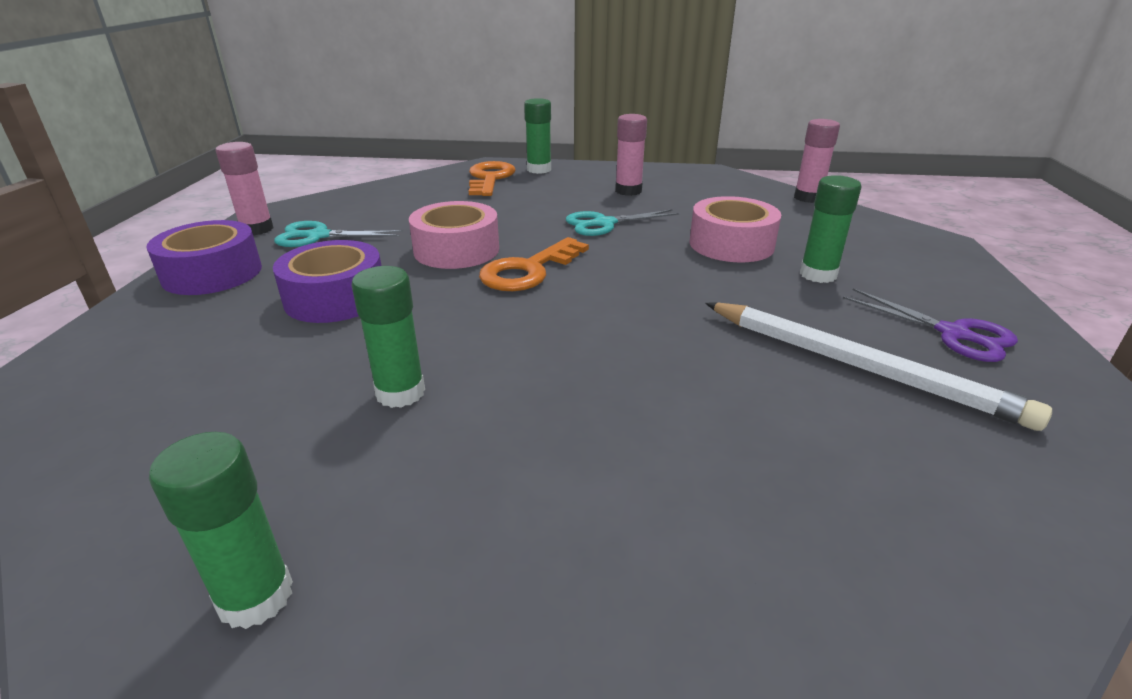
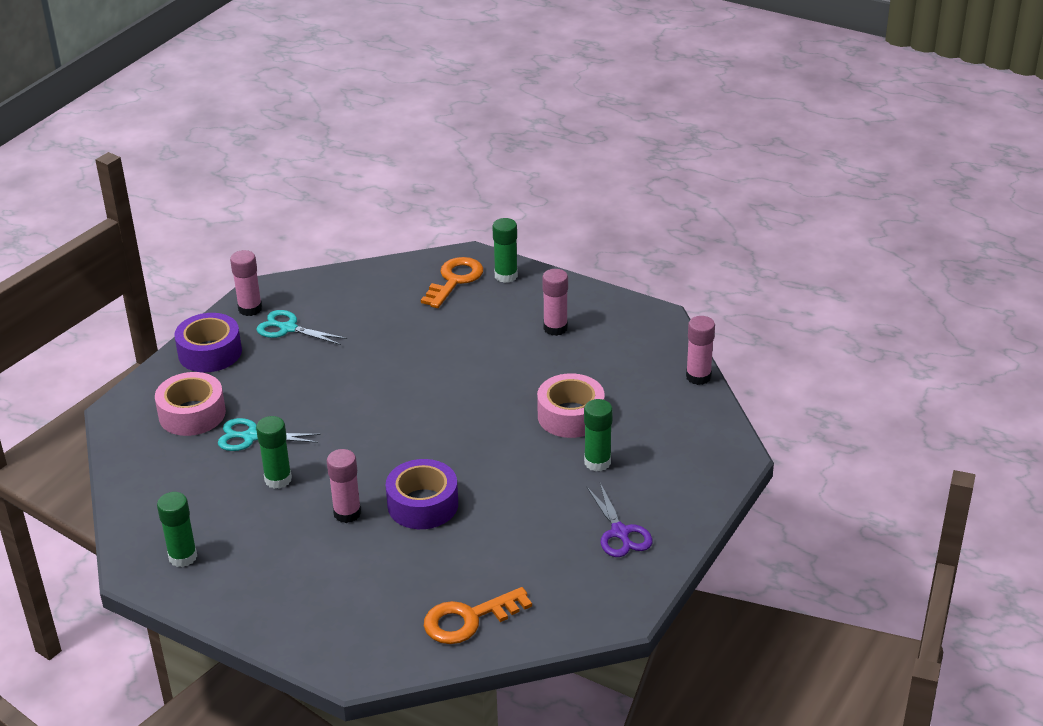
camera: 25 degrees right, 5 degrees up
(335, 298) = (274, 397): purple tape -> purple tape (423, 504)
(456, 250) = (372, 369): pink tape -> pink tape (192, 414)
(529, 270) = (406, 404): orange key -> orange key (469, 619)
(556, 411) = (347, 513): none -> pink glue stick
(604, 224) = (499, 367): turquoise scissors -> turquoise scissors (251, 437)
(859, 366) = (532, 536): white pencil -> none

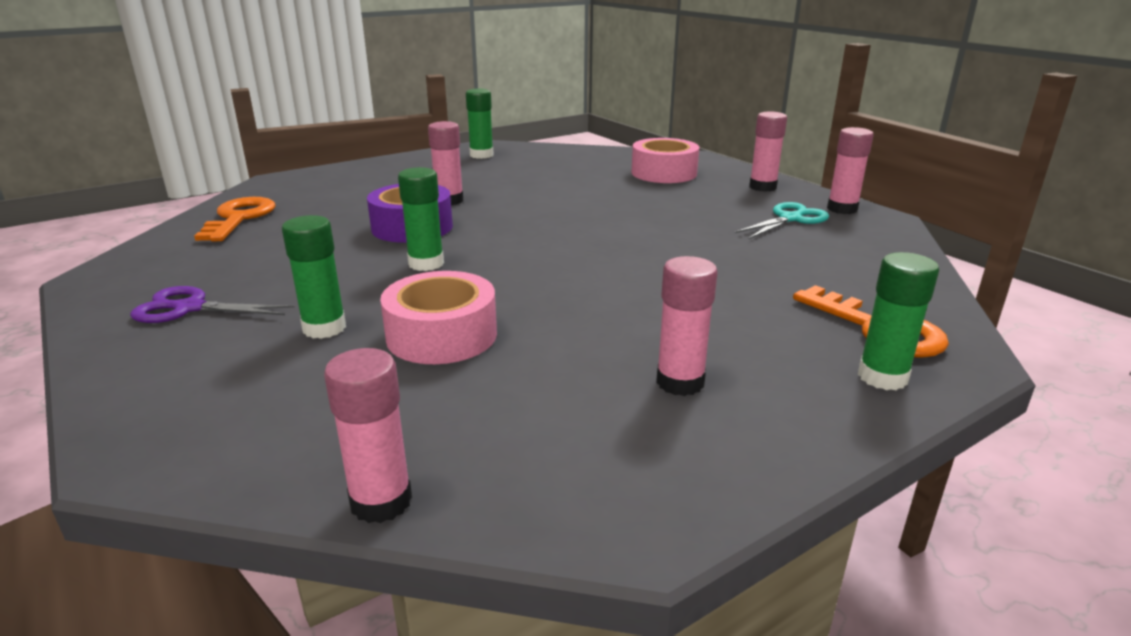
camera: 115 degrees right, 10 degrees down
(210, 352) = (762, 187): purple tape -> pink glue stick
(251, 437) = (606, 185): turquoise scissors -> none
(278, 479) = (532, 186): green glue stick -> green glue stick (426, 263)

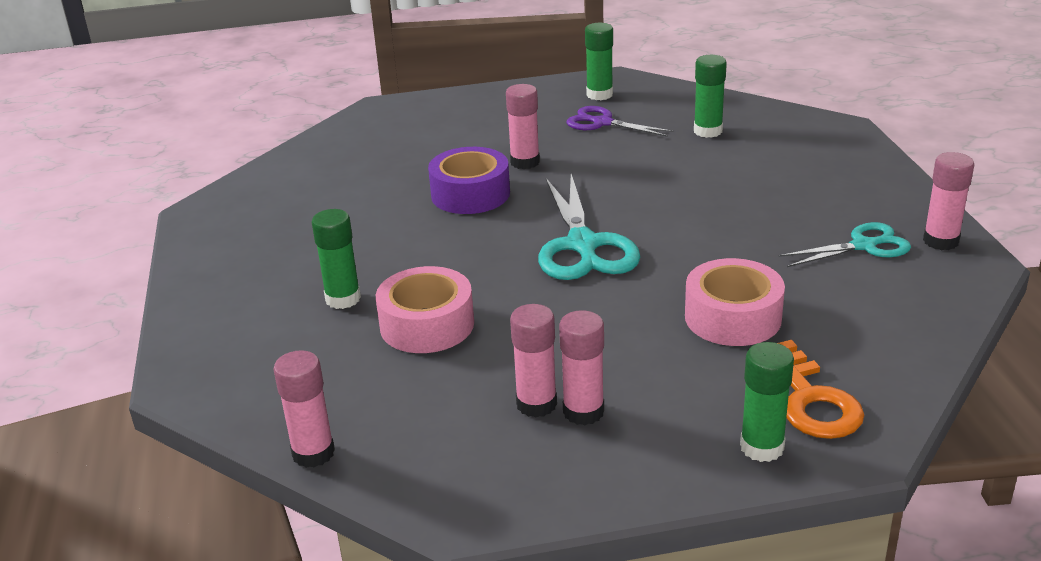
camera: 25 degrees right, 5 degrees up
(190, 308) = (255, 258): purple scissors -> purple scissors (602, 123)
(239, 218) = (328, 157): orange key -> none
(426, 263) = (457, 243): green glue stick -> green glue stick (708, 131)
(554, 249) = (583, 245): none -> turquoise scissors
(664, 173) = (782, 152): pink tape -> pink tape (733, 317)
(762, 187) = (879, 192): pink glue stick -> pink glue stick (536, 404)

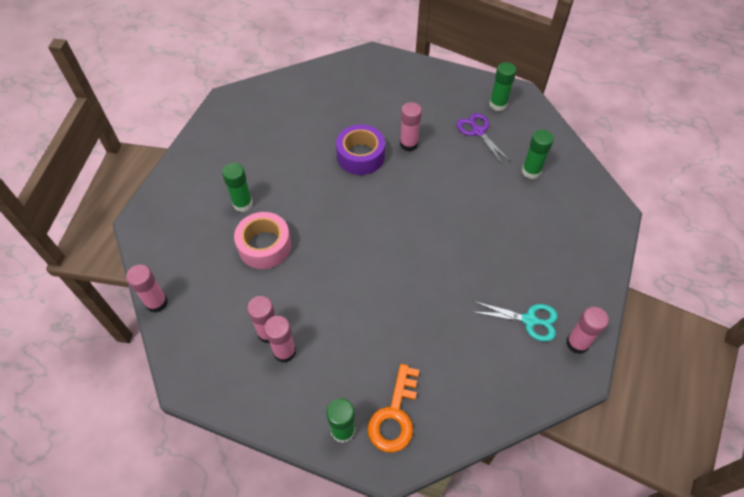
camera: 30 degrees right, 25 degrees up
(583, 245) = (383, 230): turquoise scissors -> none
(733, 317) = (409, 332): pink tape -> none

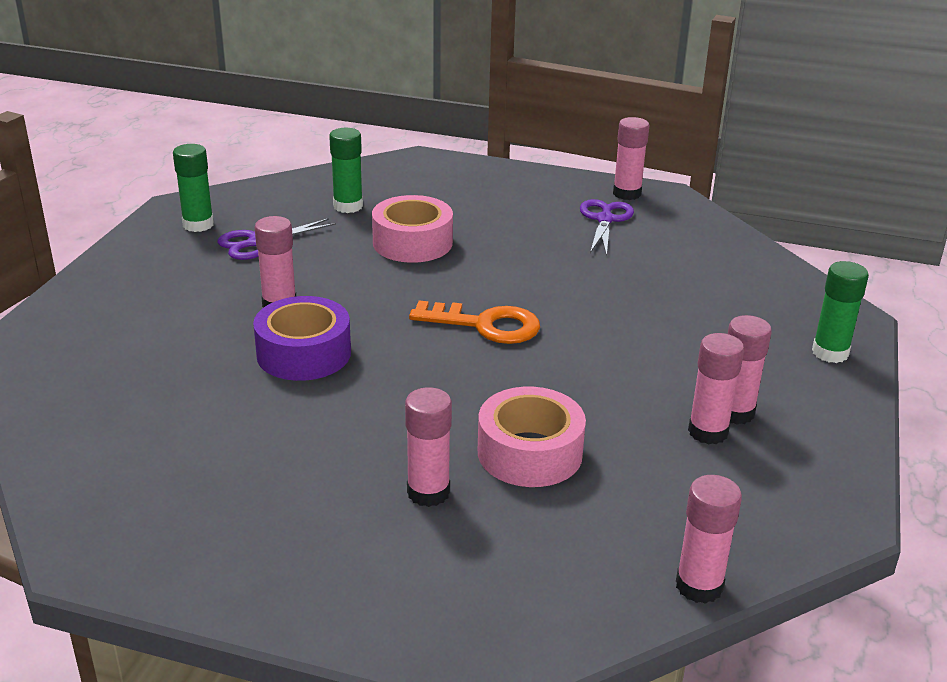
camera: 95 degrees left, 25 degrees down
(242, 204) = (428, 492): green glue stick -> pink glue stick
(394, 415) = (785, 313): orange key -> orange key (485, 325)
(484, 204) = (412, 243): none -> pink tape
(529, 320) = (605, 220): turquoise scissors -> purple scissors

